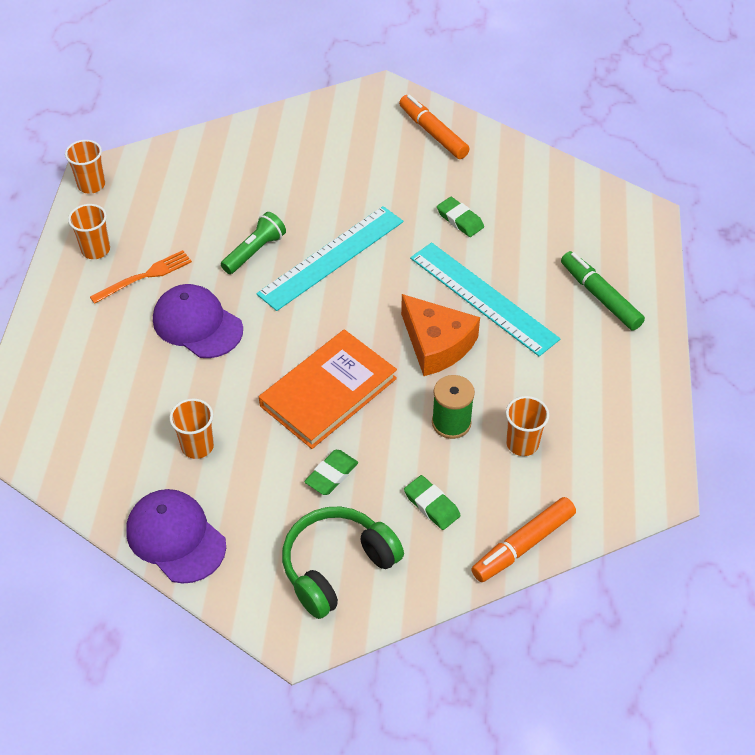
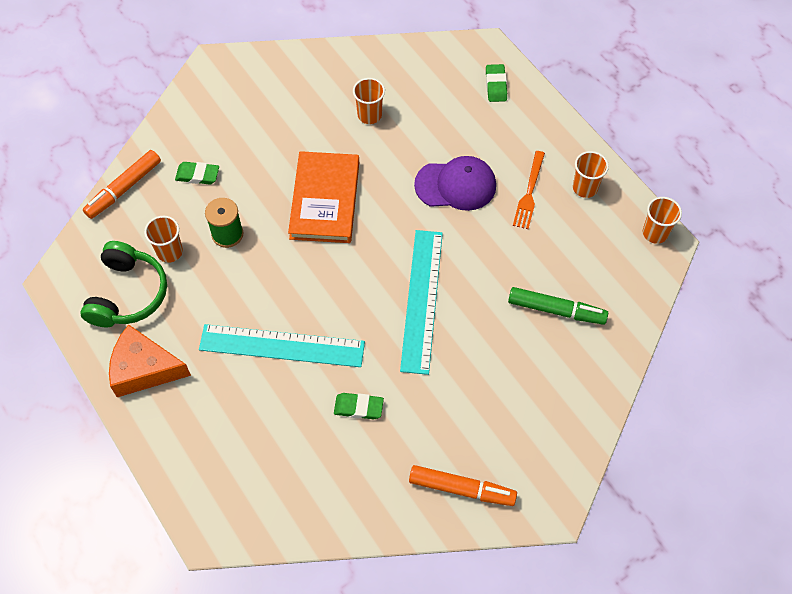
camera: 140 degrees right, 10 degrees up
(175, 537) = (328, 64): purple cap -> none
(255, 251) = (479, 265): green flashlight -> none
(331, 475) = (274, 152): green eraser -> green eraser (496, 85)
(337, 566) = (224, 107): green headphones -> green headphones (128, 294)
(436, 344) = (284, 284): orange cheese -> orange cheese (144, 369)
(523, 545) = (124, 189): orange marker -> orange marker turned 150 degrees counterclockwise
(600, 296) = (194, 412): green marker -> green marker (556, 310)

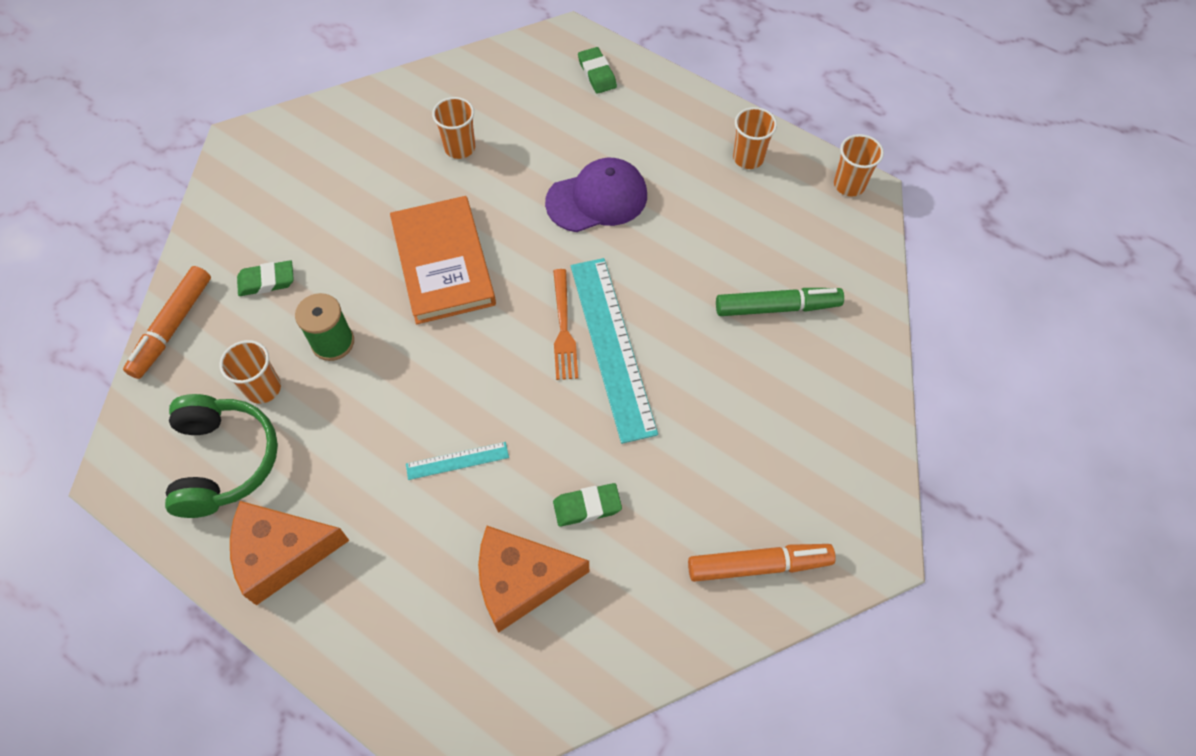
camera: 20 degrees left, 0 degrees up
(282, 345) = (457, 460): turquoise ruler -> turquoise ruler, size x0.46
(294, 442) = (521, 580): none -> orange cheese
(529, 193) = (687, 182): orange fork -> orange fork (563, 328)

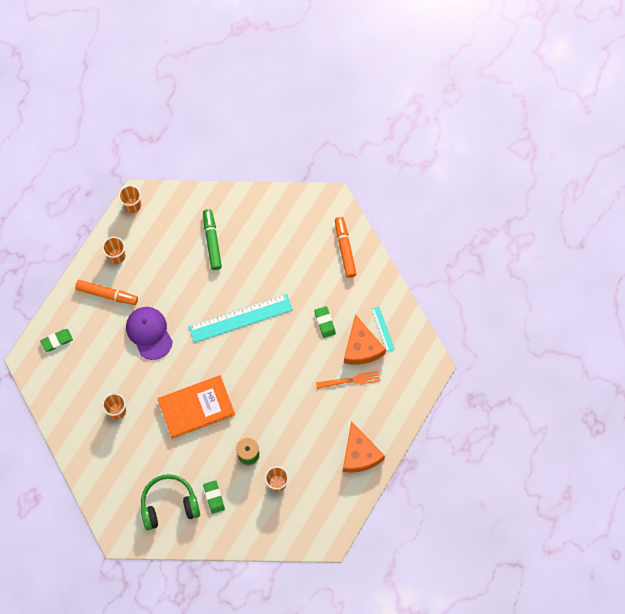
camera: 95 degrees left, 10 degrees up
(172, 327) = (245, 539): orange marker -> orange marker (107, 294)
(224, 461) = (317, 492): green headphones -> green headphones (169, 504)
(457, 460) = (307, 383): turquoise ruler -> turquoise ruler (383, 329)
(563, 328) = (232, 342): orange fork -> orange fork (351, 380)

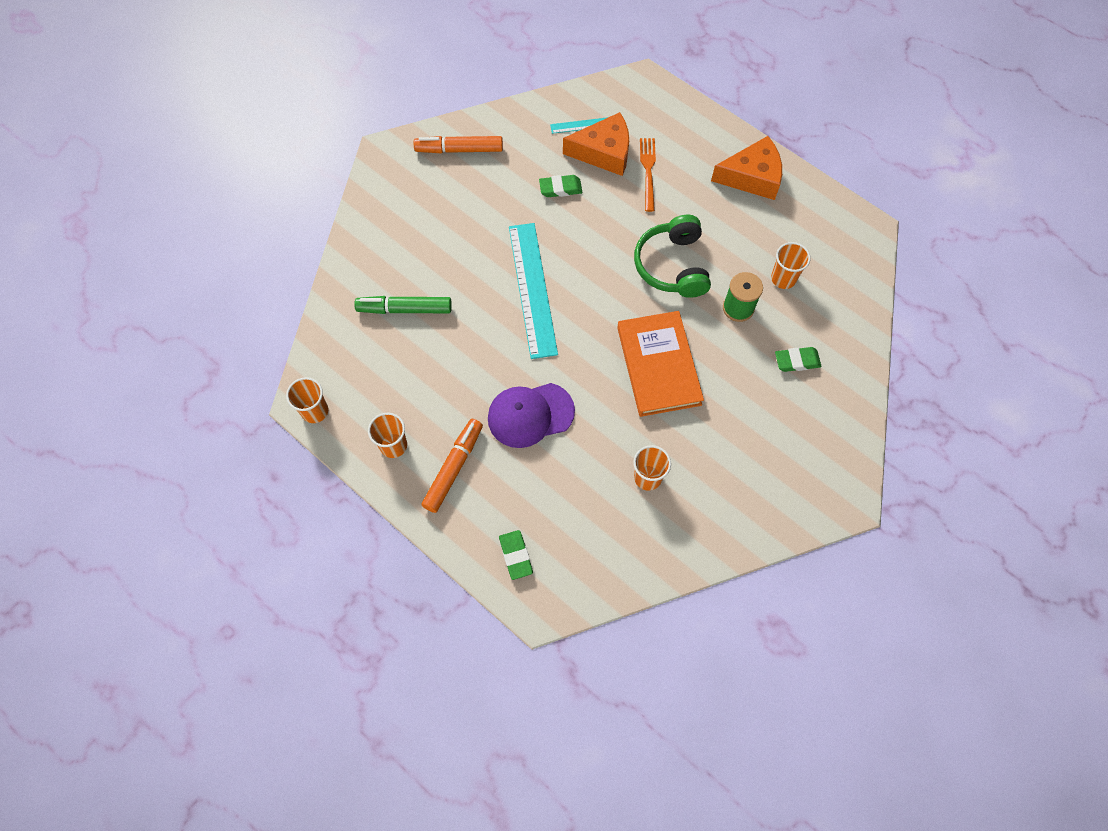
camera: 80 degrees left, 5 degrees down
(169, 504) = (802, 423): green headphones -> green headphones (672, 265)

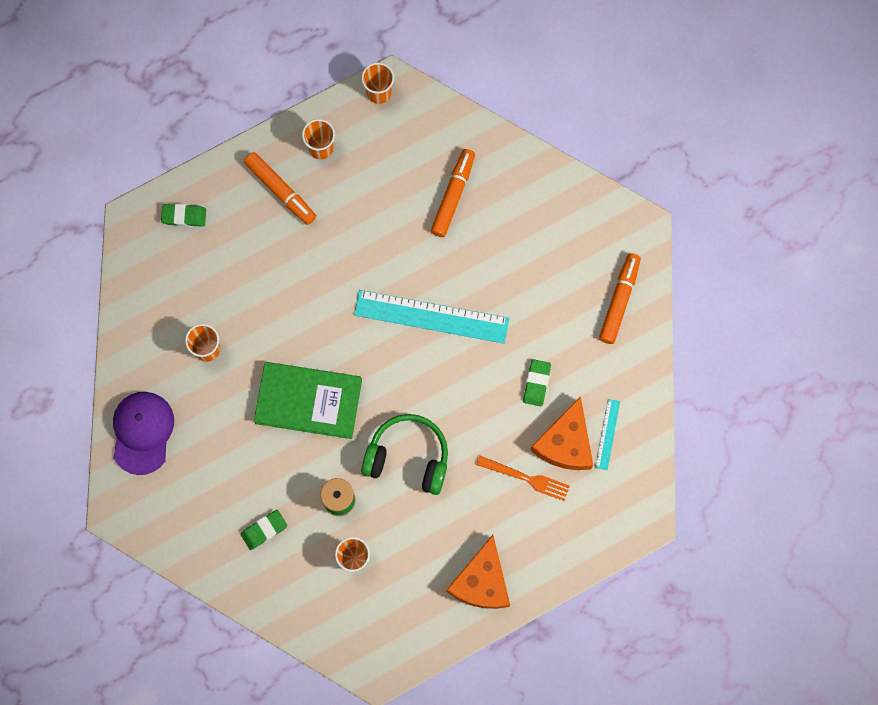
camera: 110 degrees right, 10 degrees up
(404, 309) = (453, 195): green marker -> orange marker
(530, 415) = (304, 271): purple cap -> purple cap (142, 432)
(658, 366) = (308, 401): orange book -> green book
(797, 361) = (264, 530): green eraser -> green eraser turned 45 degrees clockwise

